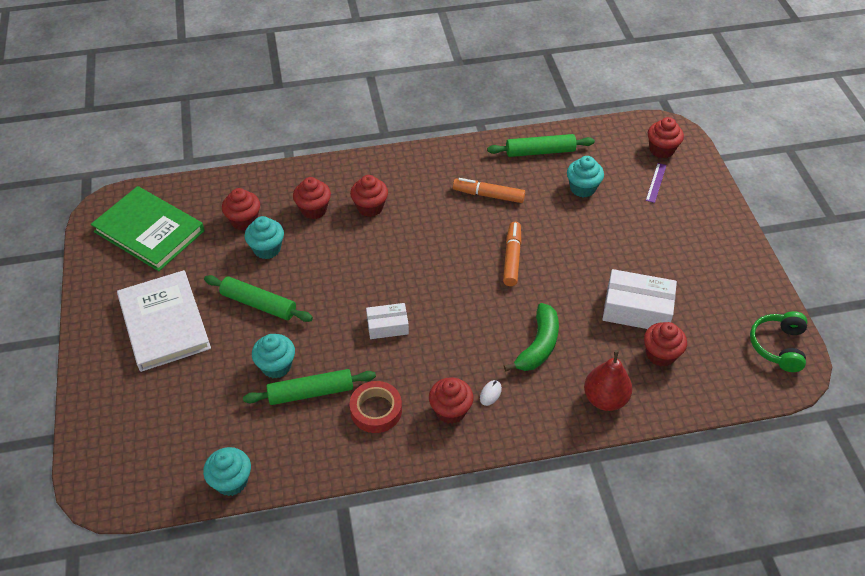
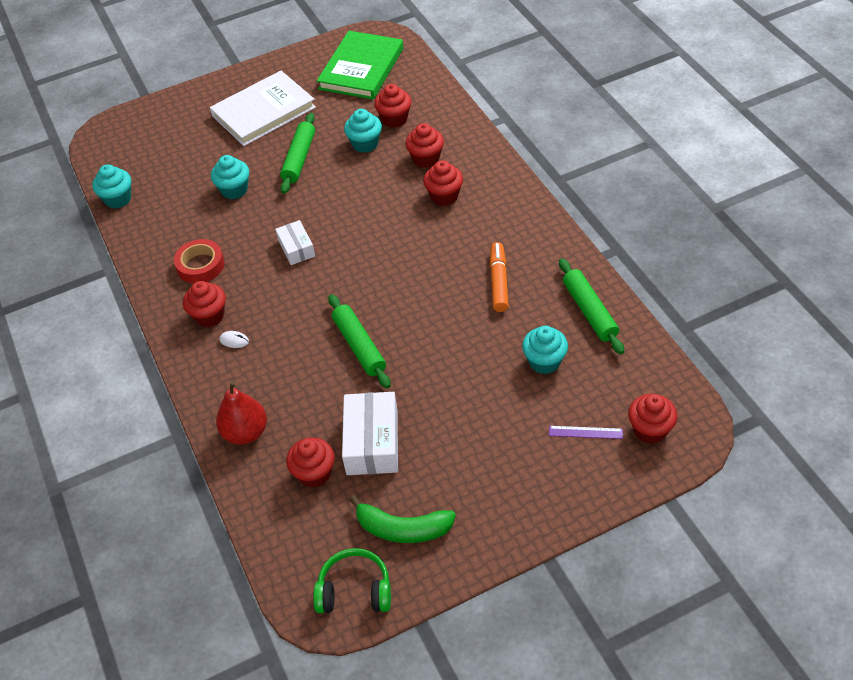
camera: 80 degrees right, 0 degrees up
(311, 392) = (211, 219): green rolling pin -> green rolling pin (359, 346)
(512, 258) = (412, 320): orange marker -> none
(538, 345) = (301, 365): green banana -> green banana (403, 528)

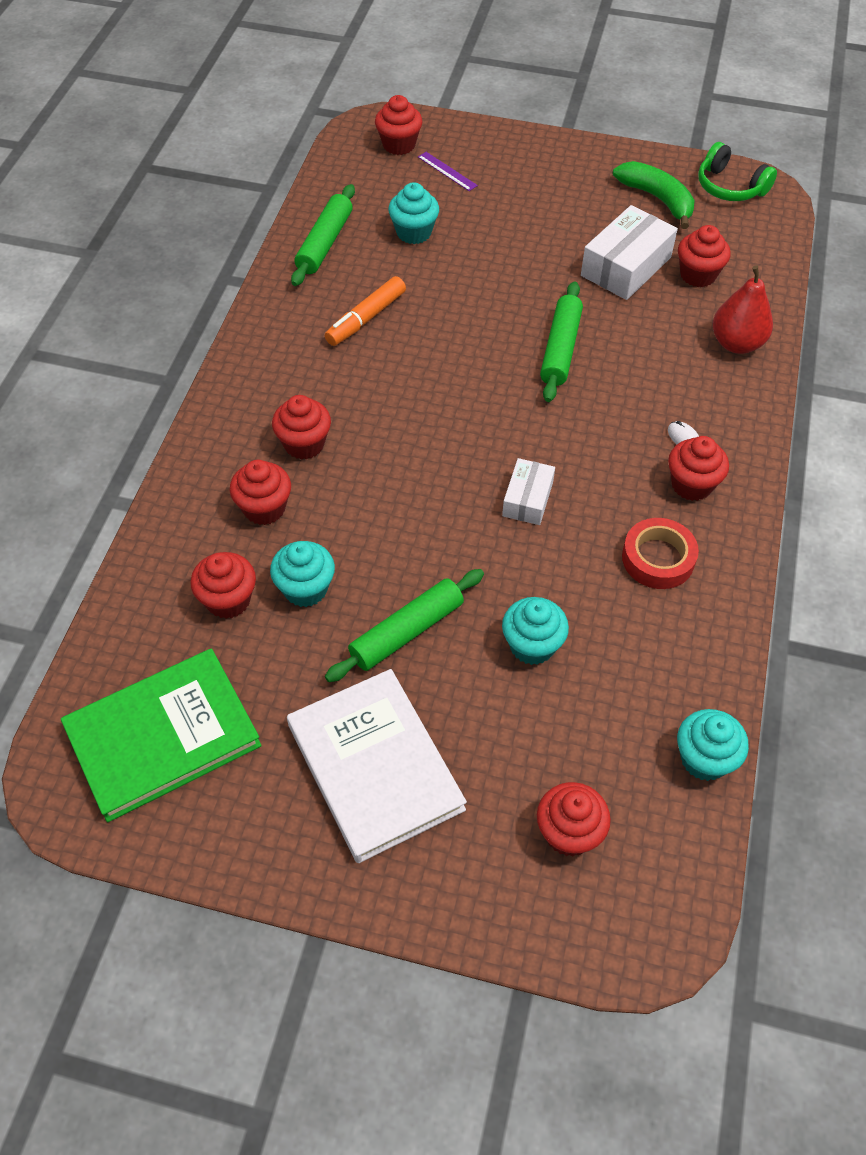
camera: 145 degrees left, 5 degrees up
(161, 141) = (569, 833): none -> red cupcake
(263, 111) = (375, 767): white book -> white book turned 60 degrees clockwise

